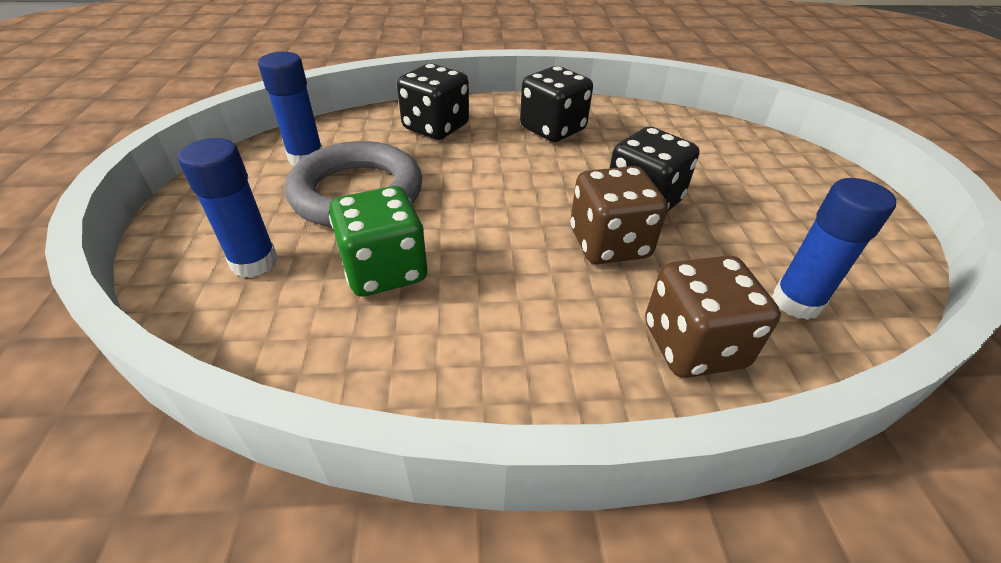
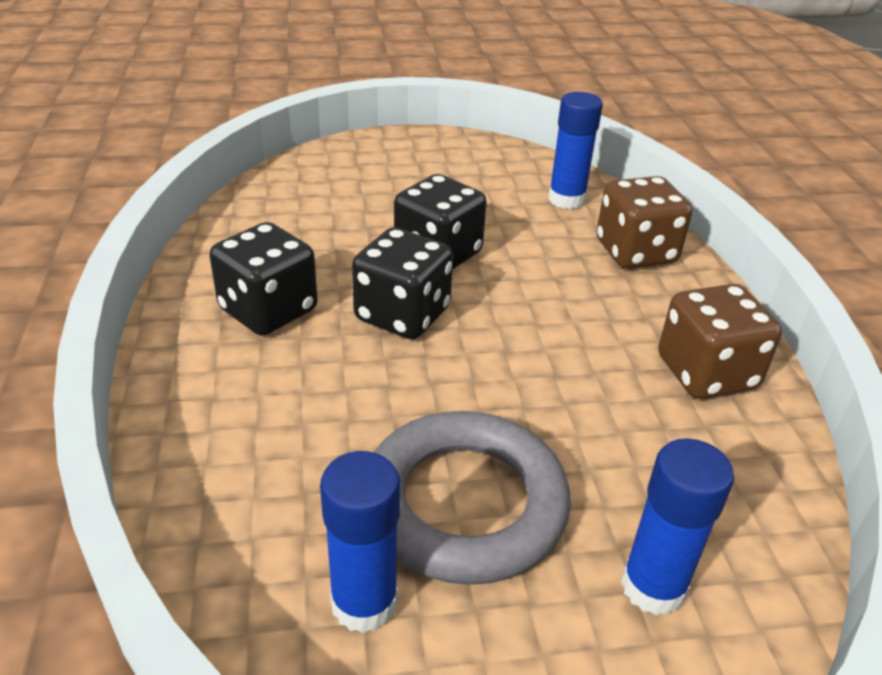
camera: 95 degrees left, 5 degrees down
(385, 270) = (618, 446): green dice -> none
(436, 127) = (252, 435): black dice -> black dice (402, 315)
(609, 244) = (519, 282): brown dice -> brown dice (706, 373)

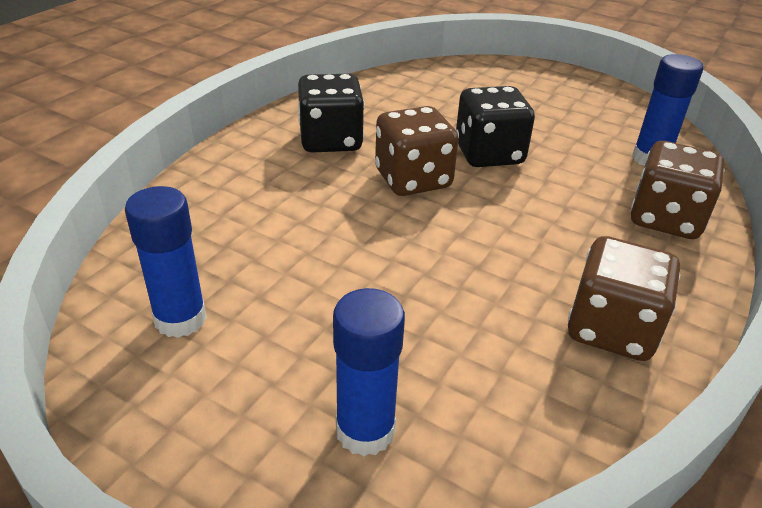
camera: 40 degrees right, 0 degrees up
(402, 315) = (413, 179): black dice -> brown dice
(464, 504) = (306, 305): grey ring -> none

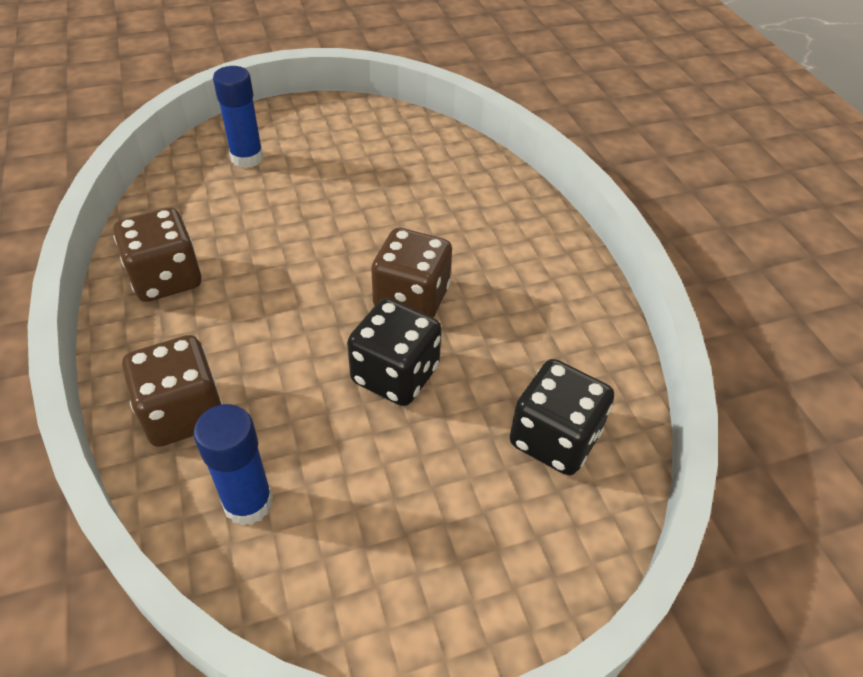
camera: 130 degrees right, 10 degrees up
(180, 319) = (387, 140): blue glue stick -> none
(330, 140) = (520, 287): black dice -> black dice (554, 438)

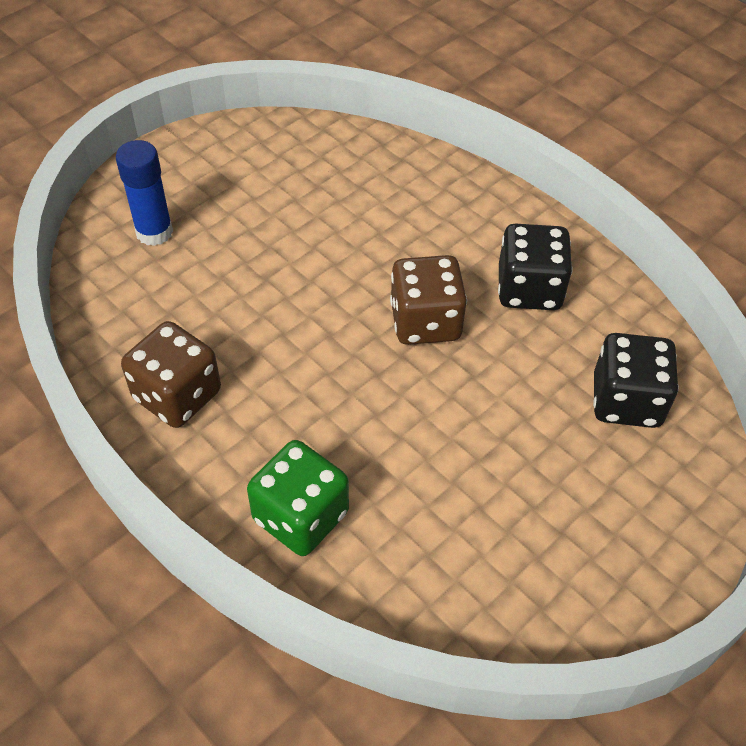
camera: 25 degrees left, 5 degrees up
(183, 413) = (300, 516): brown dice -> green dice
(248, 503) = (419, 567): blue glue stick -> none
(395, 375) = (461, 400): black dice -> black dice (529, 289)

